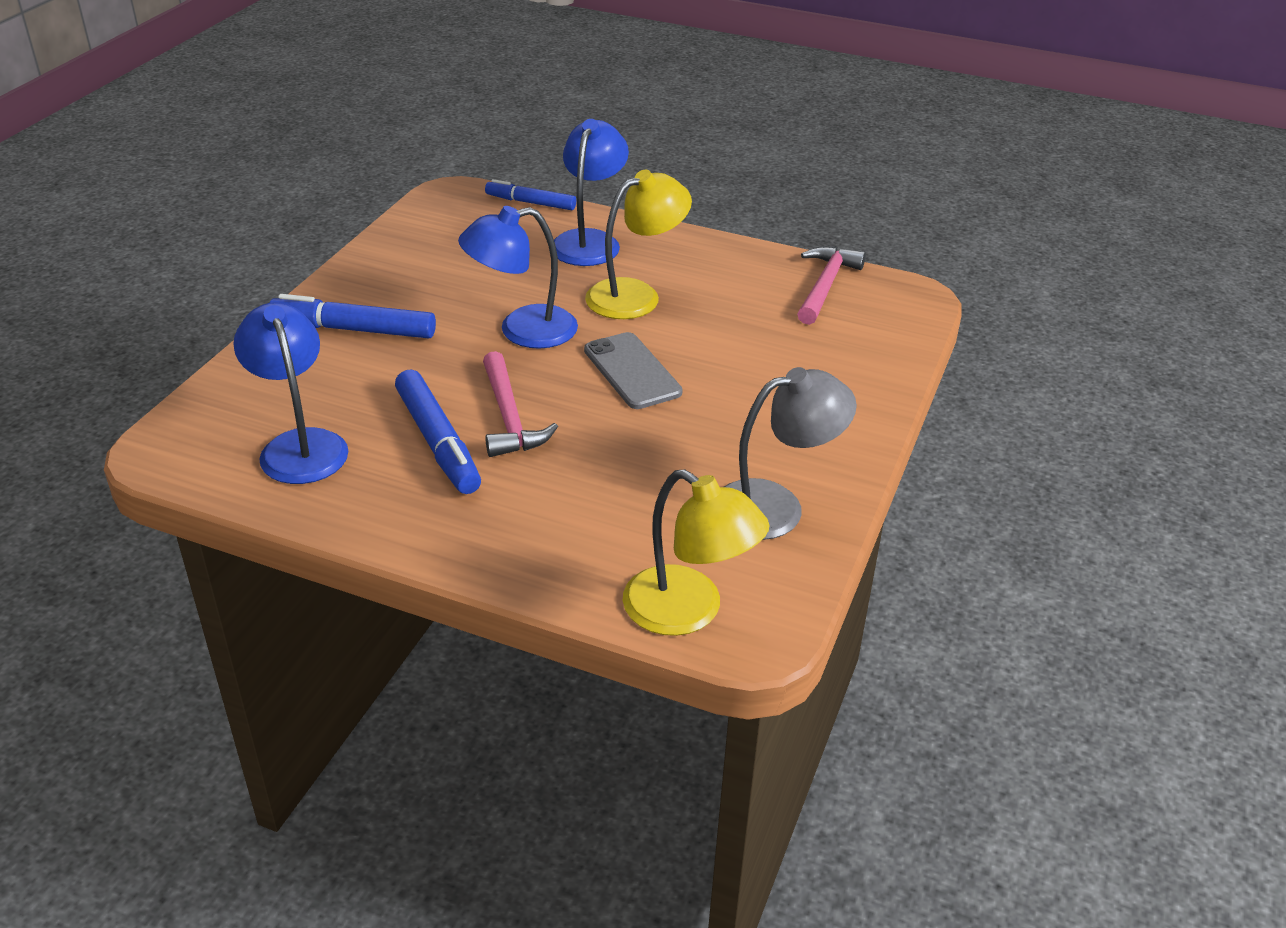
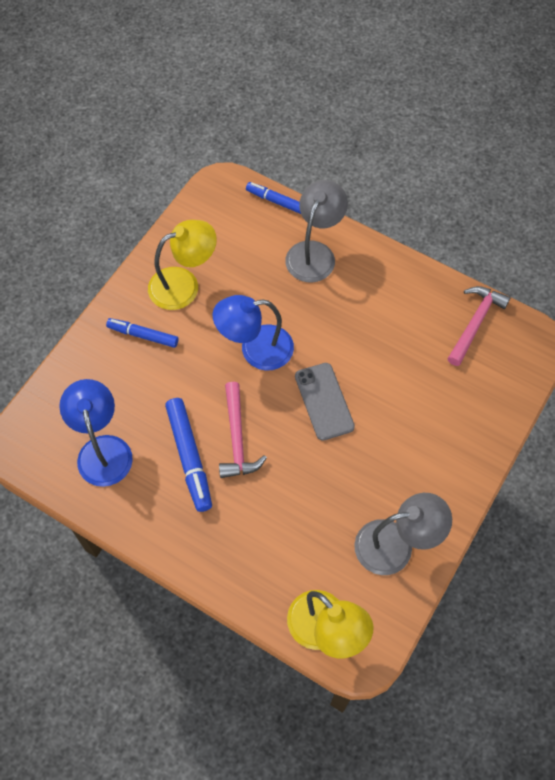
camera: 10 degrees right, 25 degrees up
(354, 329) = (143, 335): blue marker -> blue marker, size x0.65
(589, 241) = (314, 253): blue lamp -> grey lamp
(636, 295) = (338, 319): yellow lamp -> yellow lamp (184, 284)

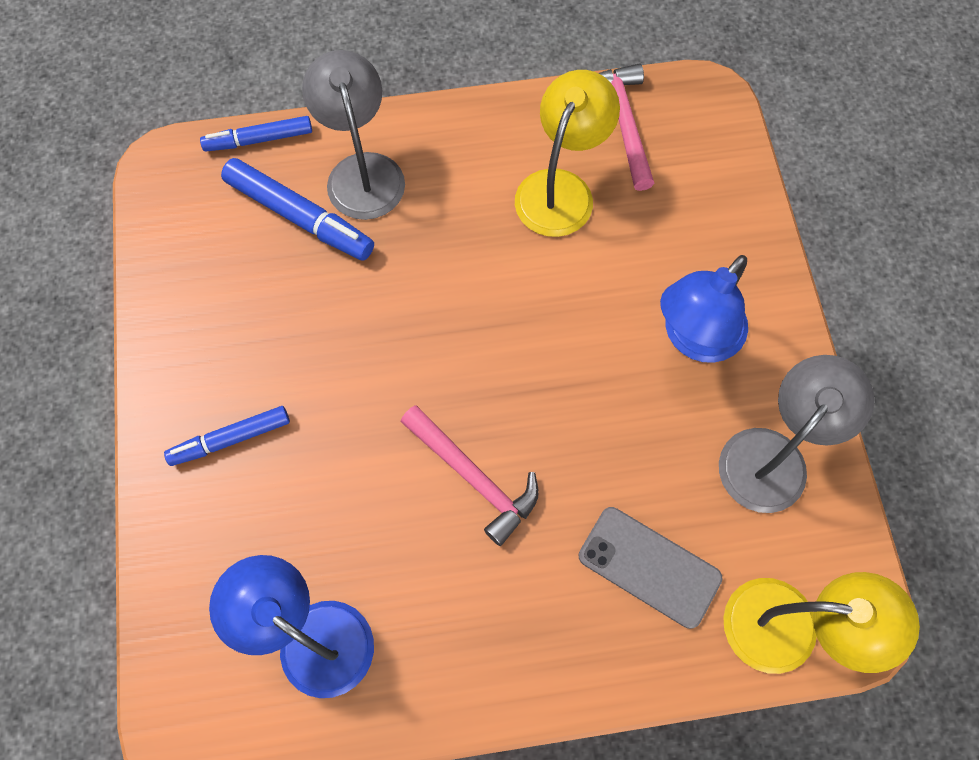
camera: 40 degrees left, 5 degrees up
(184, 284) = (227, 331): yellow lamp -> yellow lamp (561, 189)
(189, 457) = (435, 551): blue marker -> blue marker (300, 216)
(255, 349) = (396, 346): blue lamp -> blue lamp (694, 338)
(324, 401) = (537, 347): grey phone -> grey phone (649, 567)

